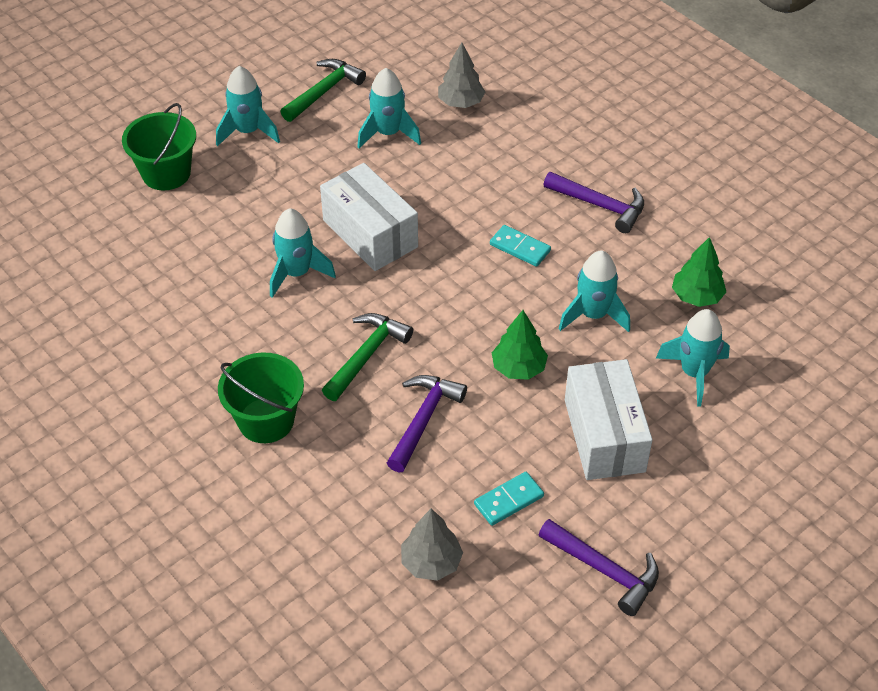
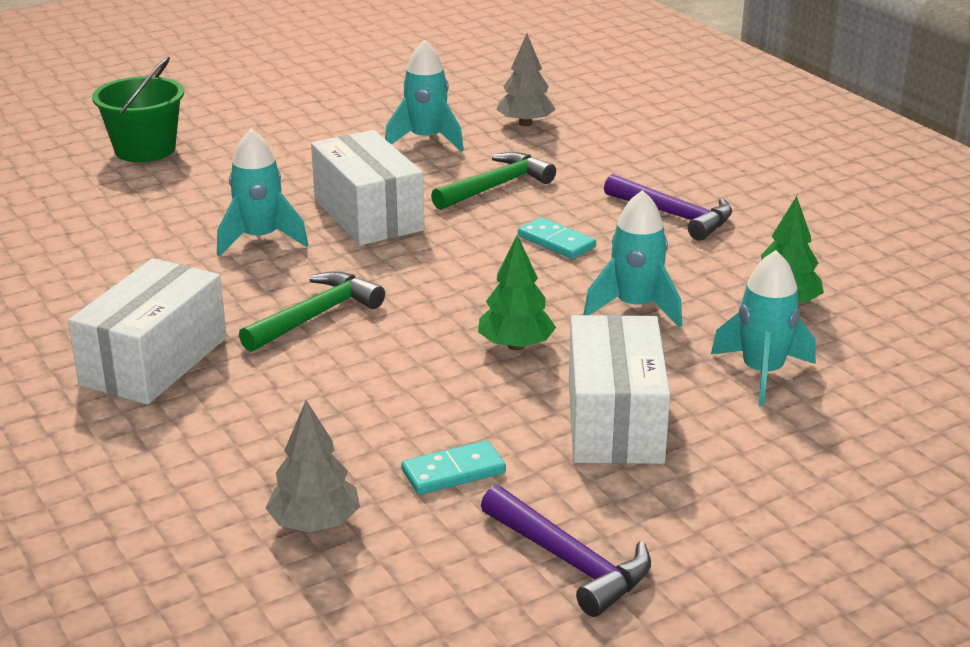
camera: 10 degrees right, 20 degrees down
(248, 131) = (259, 126): turquoise rocket -> none
(266, 420) = (154, 361): green bucket -> white box
(324, 91) = (364, 104): green hammer -> green hammer (496, 186)
(423, 419) = (366, 381): purple hammer -> none

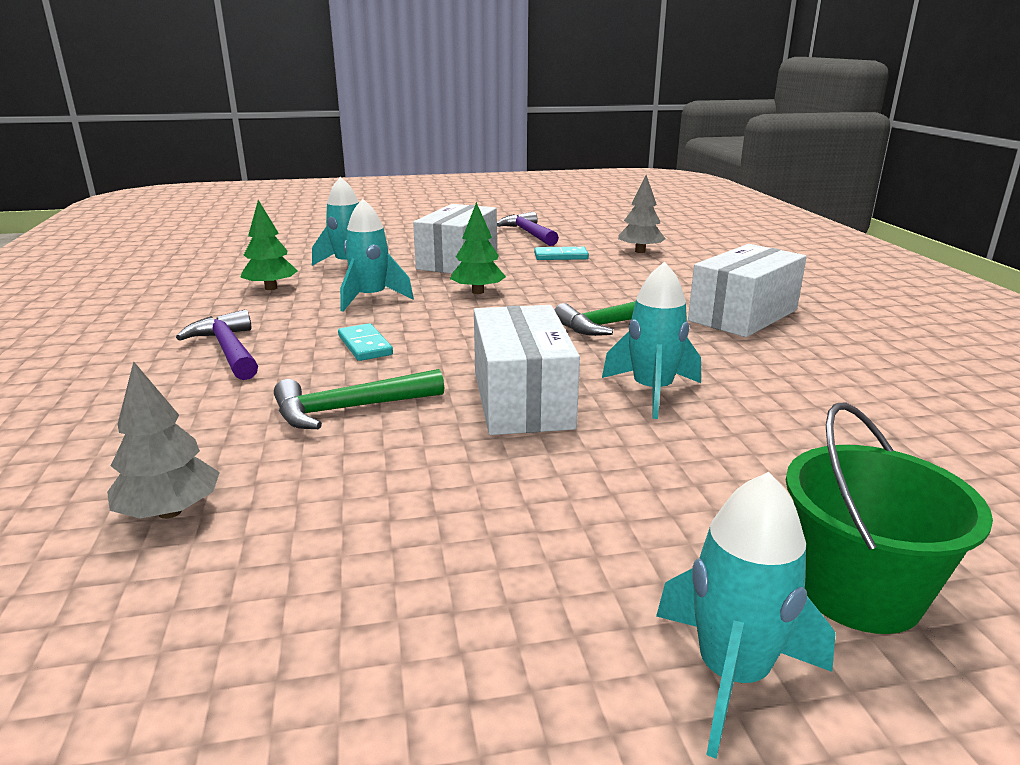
camera: 160 degrees left, 5 degrees down
(426, 140) = (355, 507): turquoise rocket -> turquoise rocket (731, 674)

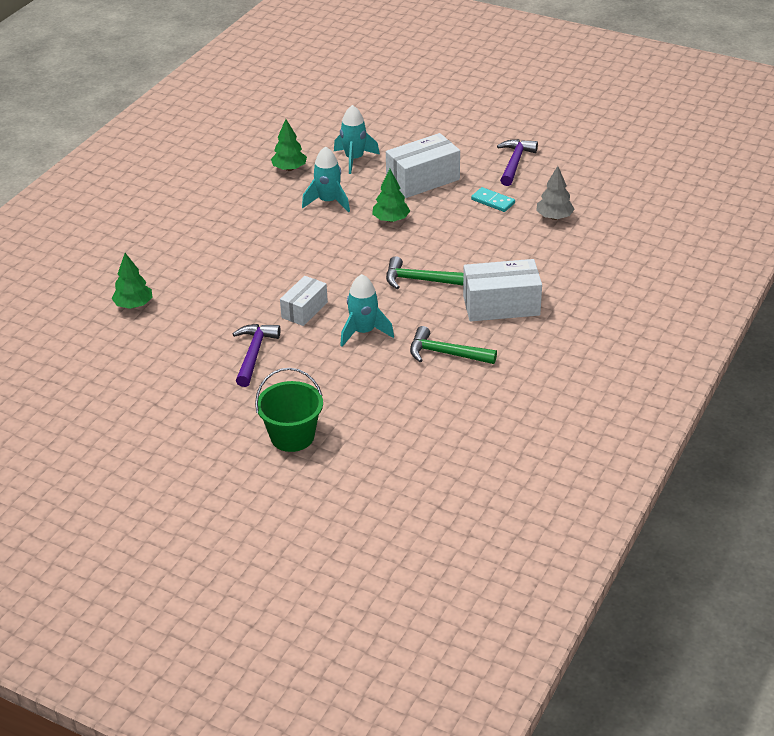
camera: 40 degrees right, 15 degrees up
(170, 512) = (134, 305): grey tree -> green tree
(228, 350) = (223, 219): purple hammer -> purple hammer (254, 354)
(349, 409) = (233, 282): green hammer -> green hammer (446, 353)
(365, 345) = (283, 242): turquoise domino -> none
(522, 399) = (304, 310): white box -> white box, size x0.62
(731, 674) = (222, 433): turquoise rocket -> none

